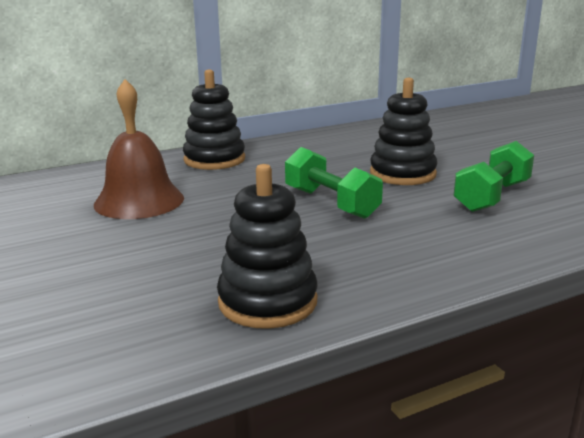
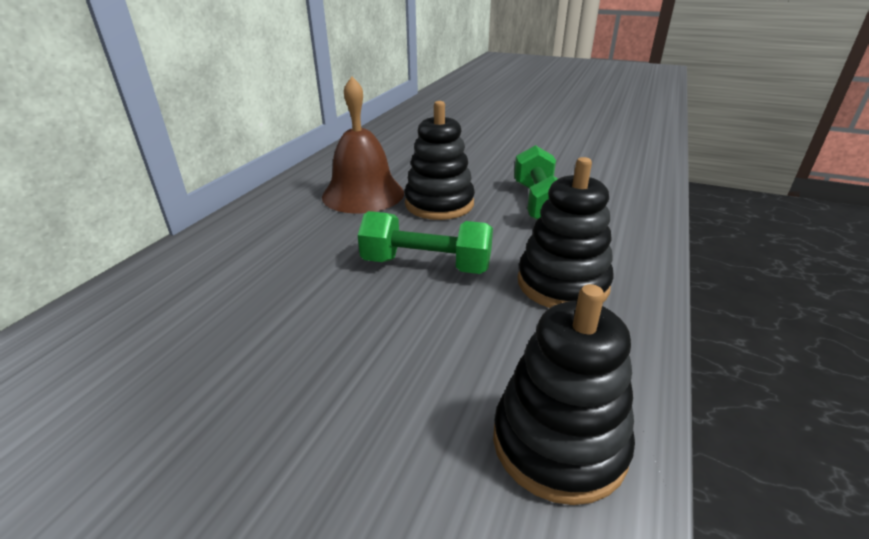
camera: 40 degrees left, 10 degrees up
(139, 201) = (189, 363): brown bell -> brown bell (363, 194)
(214, 159) = (216, 253): black stacking toy -> black stacking toy (562, 284)

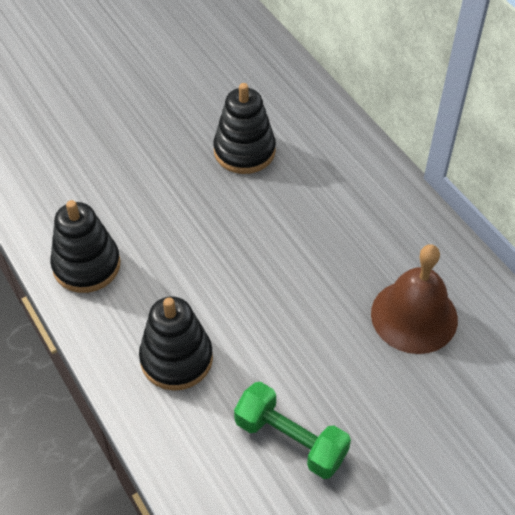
camera: 125 degrees right, 20 degrees up
(426, 265) = (263, 297): green dumbbell -> none
(439, 204) = (351, 361): black stacking toy -> black stacking toy (244, 151)

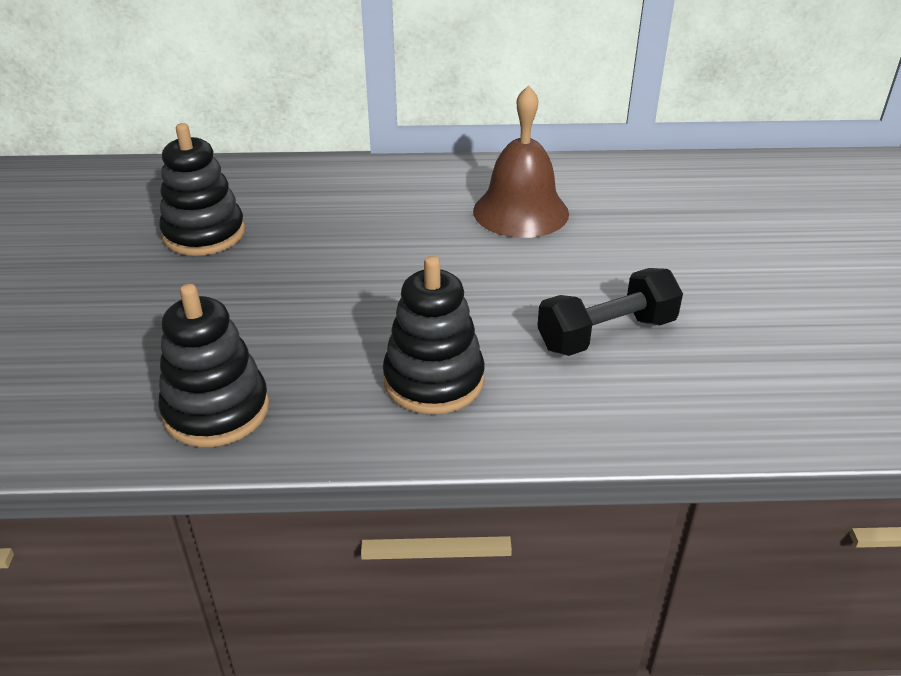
camera: 60 degrees left, 15 degrees down
(290, 440) = (606, 334): green dumbbell -> black dumbbell

